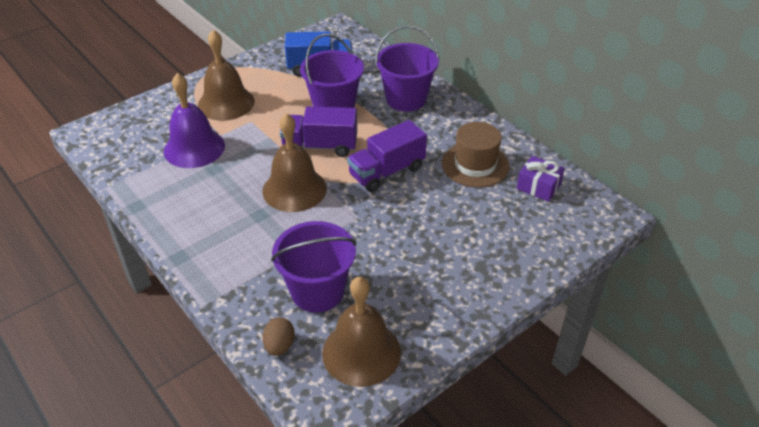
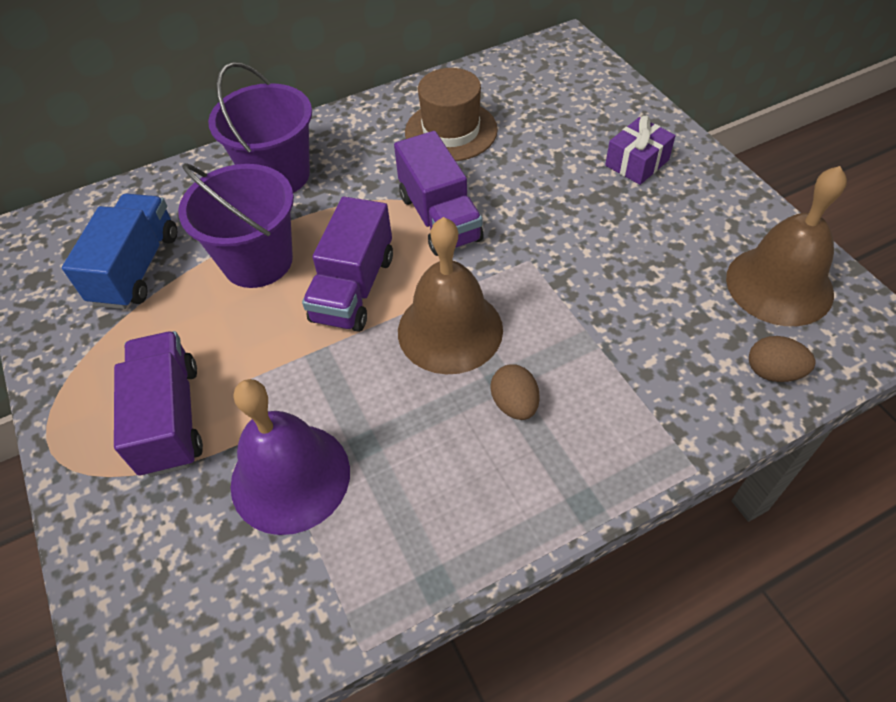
camera: 75 degrees left, 10 degrees up
(226, 103) = (170, 418): brown bell -> purple truck
(243, 222) = (514, 404): none -> brown egg
(317, 291) = (672, 320): purple bucket -> none
(538, 186) = (507, 86): purple gift -> purple gift (637, 163)

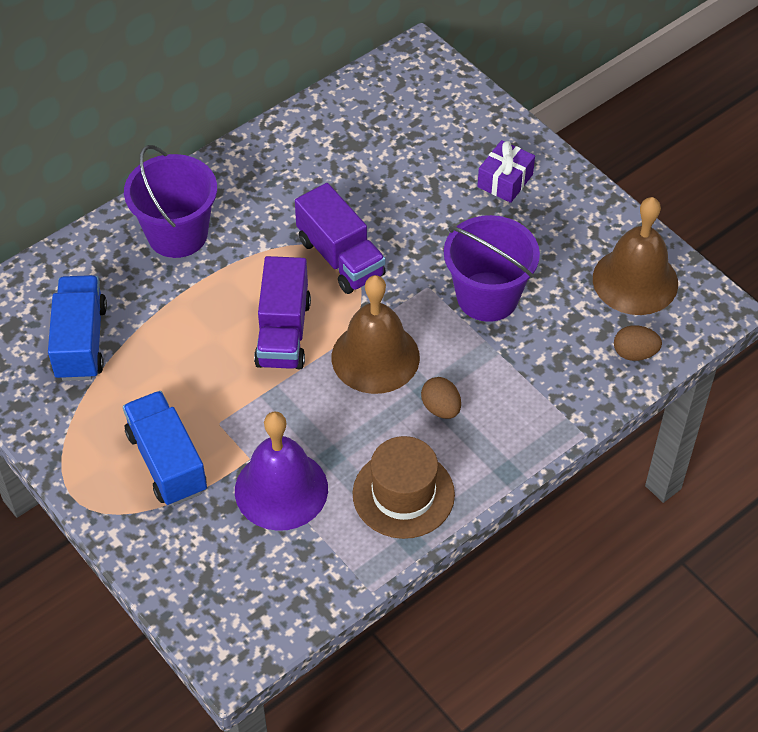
camera: 15 degrees left, 0 degrees up
(170, 418) = (167, 462): purple truck -> blue truck
(257, 261) = (189, 320): purple bucket -> purple bucket (487, 296)
(451, 131) = (328, 167): brown hat -> brown hat (403, 494)

